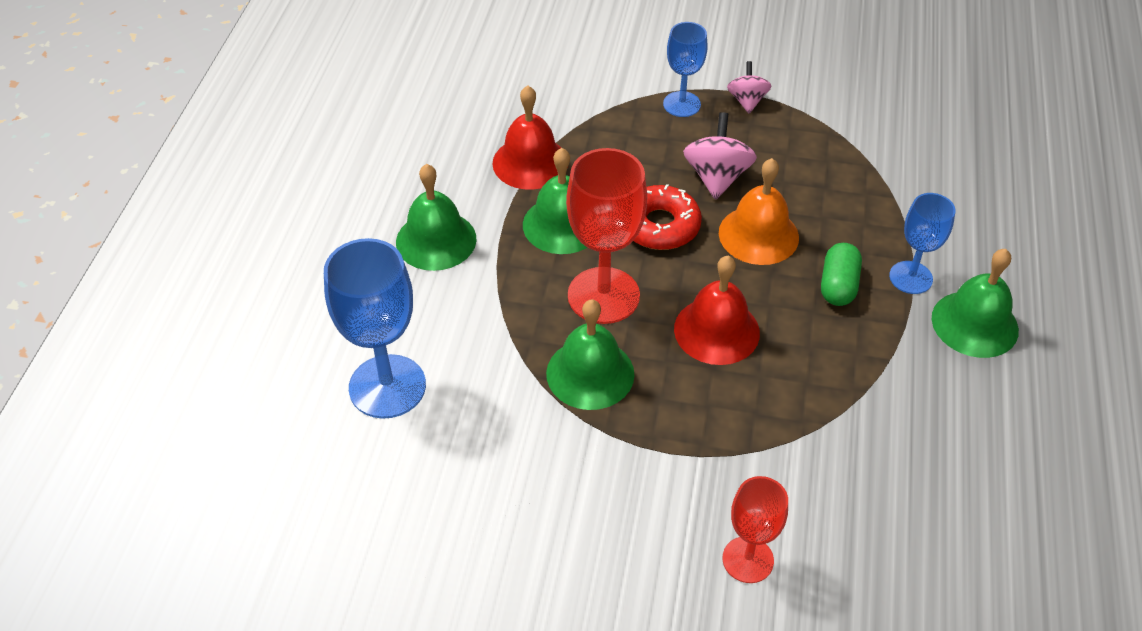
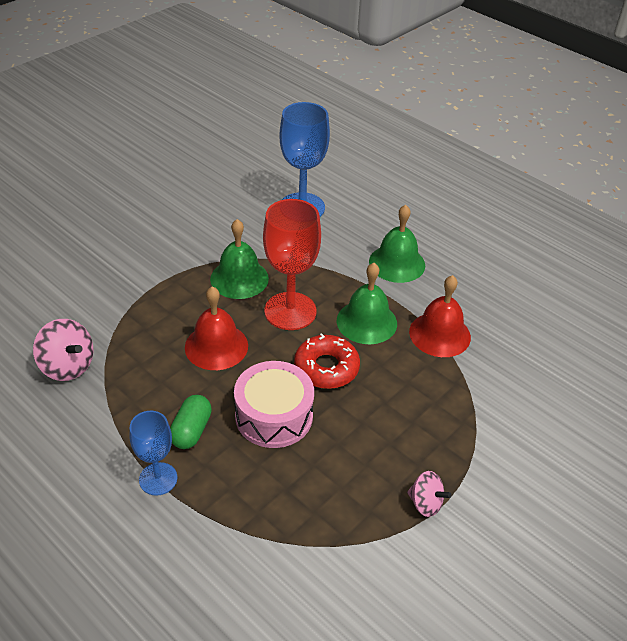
camera: 120 degrees right, 5 degrees down
(681, 104) = (449, 454): blue goblet -> none
(716, 177) = (349, 427): pink spinning top -> pink spinning top (67, 366)
(748, 559) = (73, 277): red goblet -> none
(758, 235) = (274, 416): orange bell -> pink drum
(838, 286) = (191, 430): green capsule -> green capsule turned 60 degrees clockwise
(974, 324) = (87, 486): green bell -> none

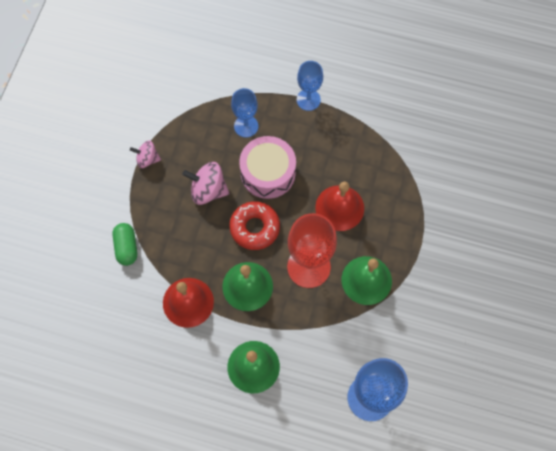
camera: 155 degrees right, 25 degrees up
(67, 366) = (421, 143): pink spinning top -> pink spinning top (208, 190)
(191, 430) = (311, 138): green capsule -> green capsule (126, 247)
(265, 484) = (246, 126): none -> blue goblet

